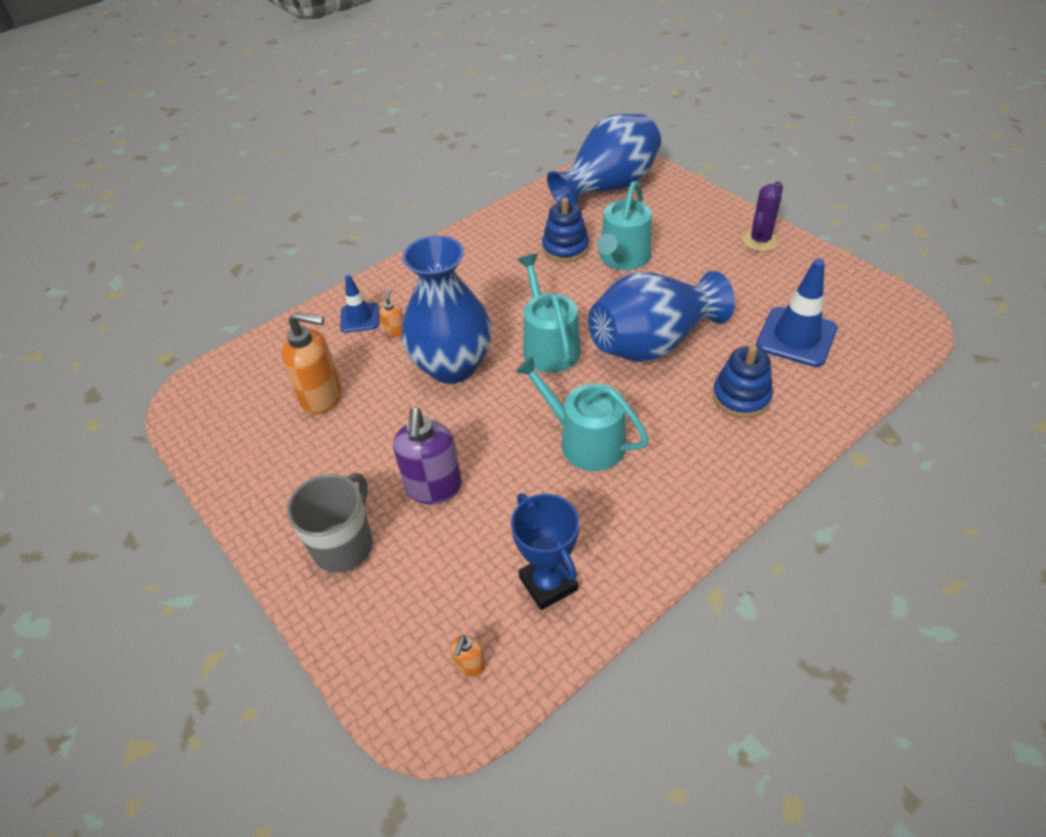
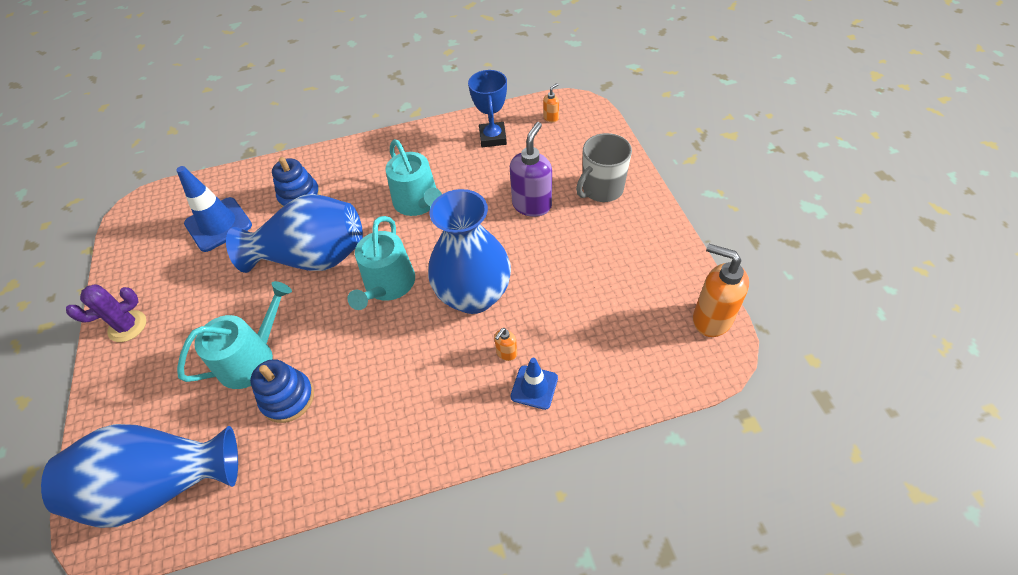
camera: 155 degrees left, 5 degrees up
(322, 397) = (592, 305): orange soap dispenser -> orange soap dispenser (711, 319)

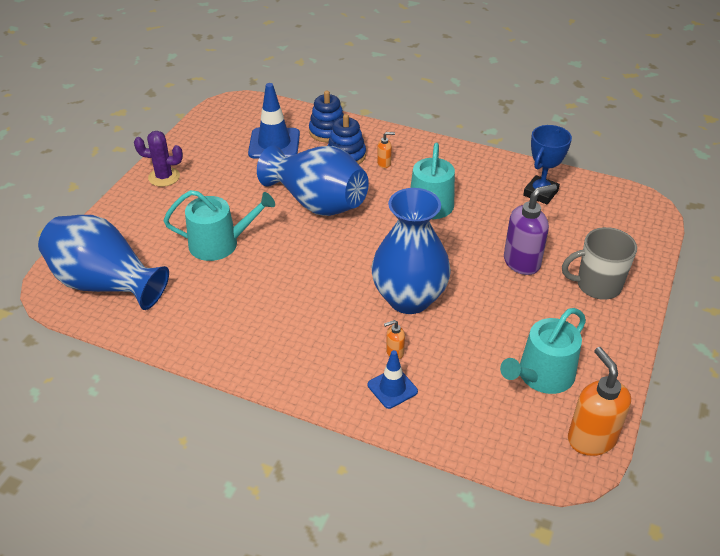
camera: 35 degrees right, 10 degrees down
(288, 398) = (220, 283): blue stacking toy -> blue stacking toy (328, 131)
(388, 285) = (352, 253): turquoise watering can -> turquoise watering can (542, 376)
(551, 118) = (610, 204): orange soap dispenser -> orange soap dispenser (384, 163)

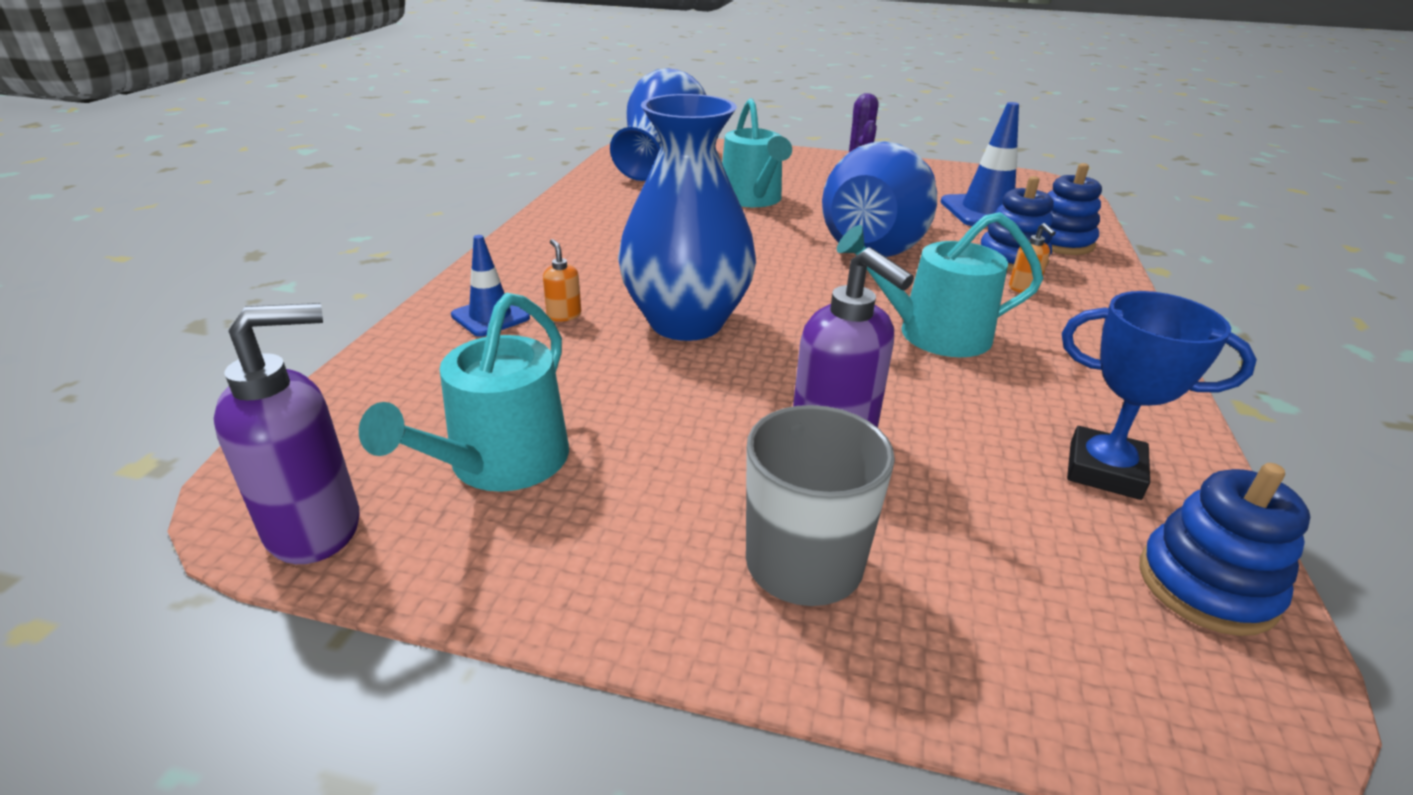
camera: 80 degrees right, 10 degrees down
(542, 376) = (500, 463): turquoise watering can -> turquoise watering can turned 105 degrees counterclockwise
(591, 439) = (316, 528): orange soap dispenser -> purple soap dispenser
(600, 194) = (1206, 585): none -> blue stacking toy

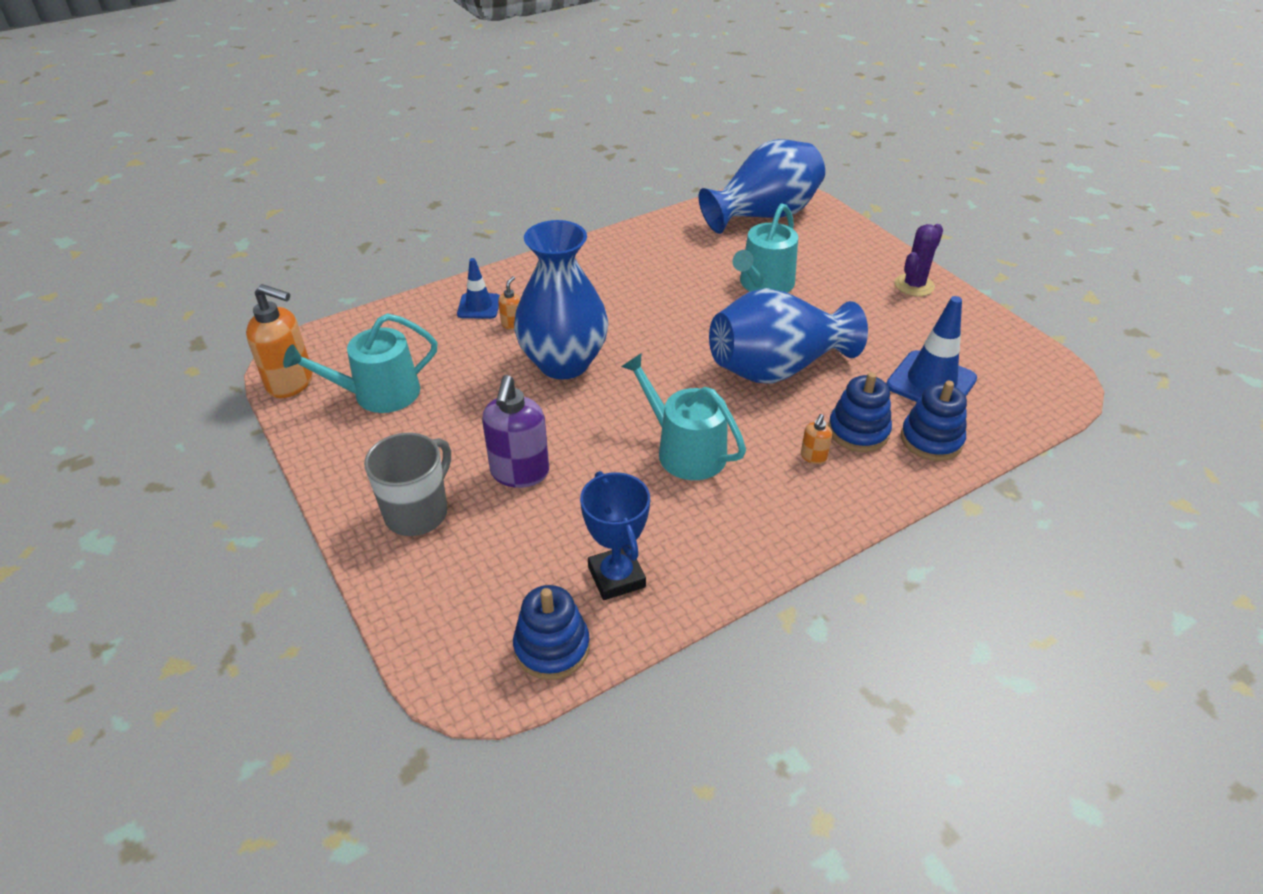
camera: 45 degrees right, 10 degrees up
(316, 528) = (291, 383): purple soap dispenser -> orange soap dispenser

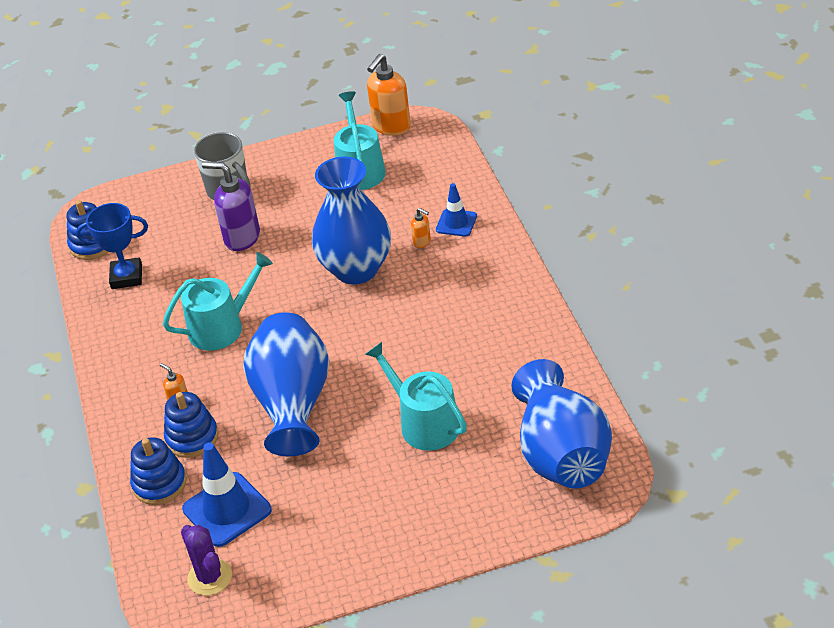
camera: 110 degrees right, 0 degrees up
(914, 285) = (379, 551): purple cactus -> purple cactus (210, 577)

